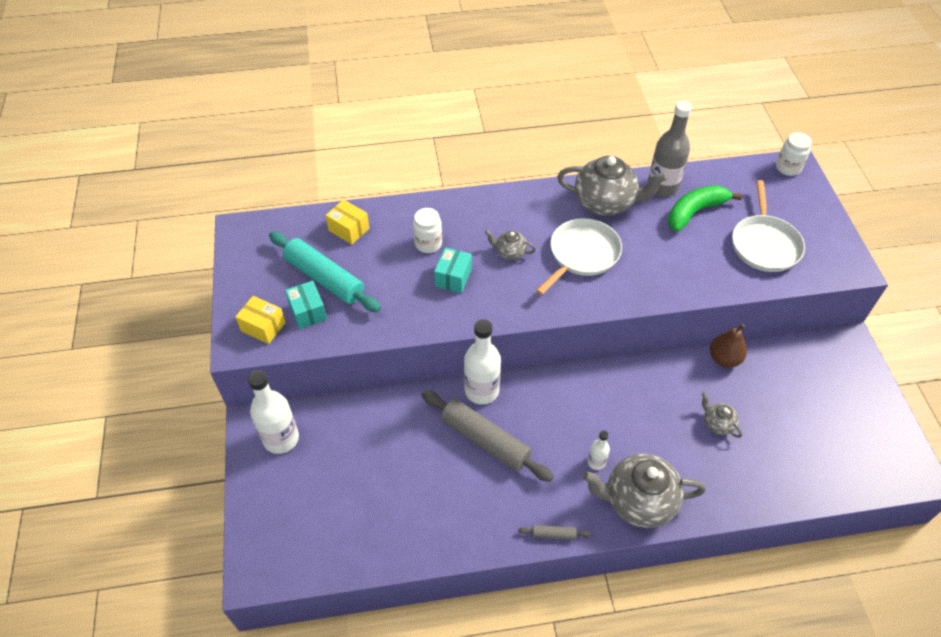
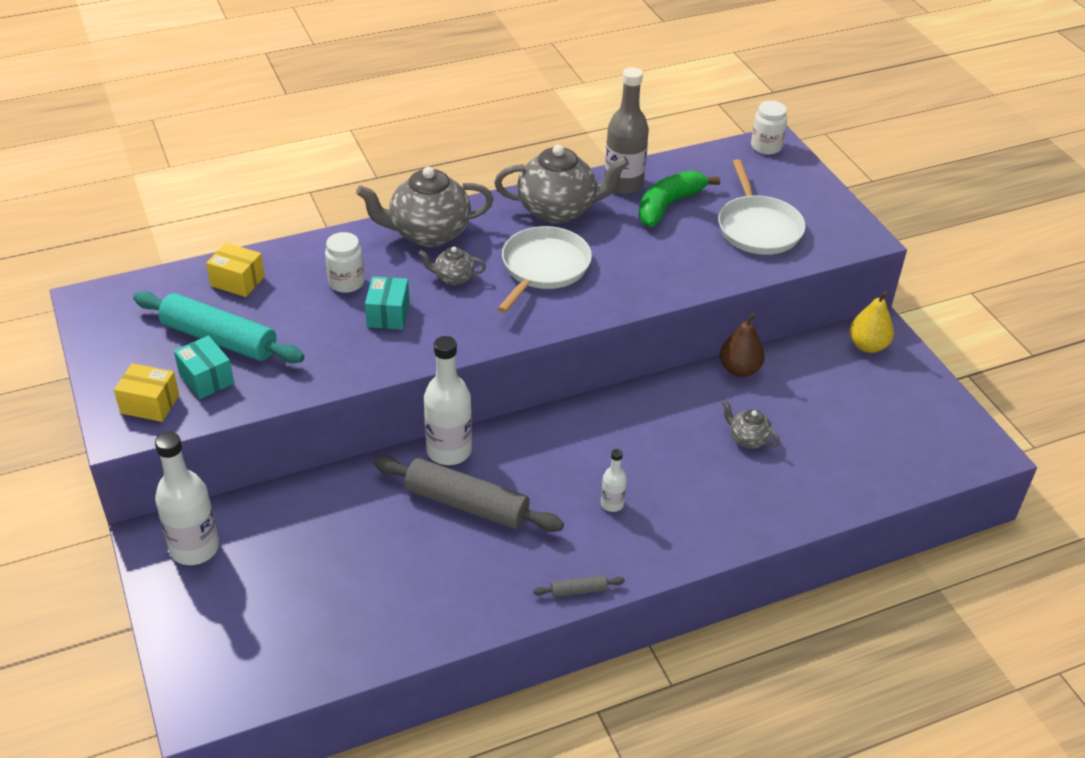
camera: 15 degrees left, 10 degrees down
(638, 501) = (673, 536): grey teapot -> grey teapot (428, 233)
(835, 355) = (867, 346): none -> yellow pear

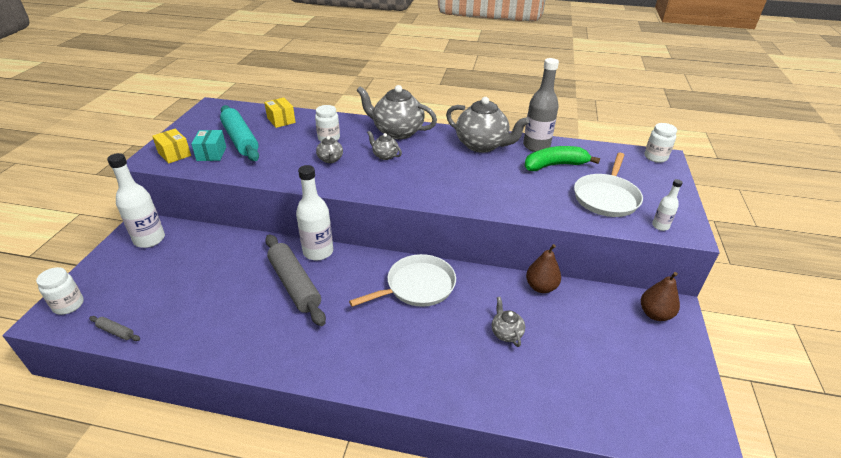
camera: 35 degrees right, 5 degrees down
(203, 679) = (68, 305): none -> white jar
(388, 314) = (330, 159): turquoise box -> grey teapot
(543, 268) = (441, 169): white pan -> white pan (417, 286)
(578, 590) = (298, 371): grey rolling pin -> grey rolling pin (116, 331)
(612, 504) = (375, 328): white bottle -> white bottle (660, 226)
(867, 346) = (655, 314): yellow pear -> brown pear

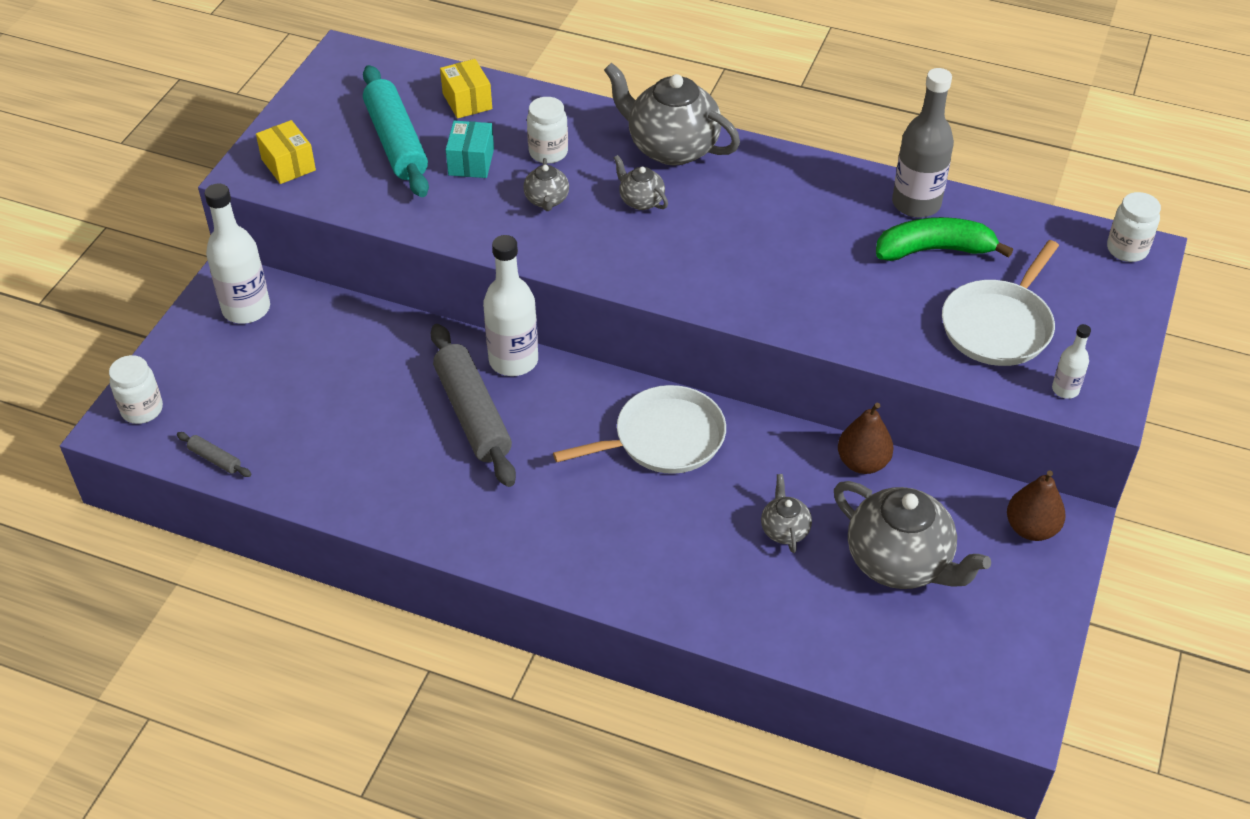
camera: 10 degrees right, 10 degrees up
(211, 154) = (349, 169): turquoise box -> turquoise box (471, 162)
(482, 145) = (818, 193): grey teapot -> grey teapot (900, 562)

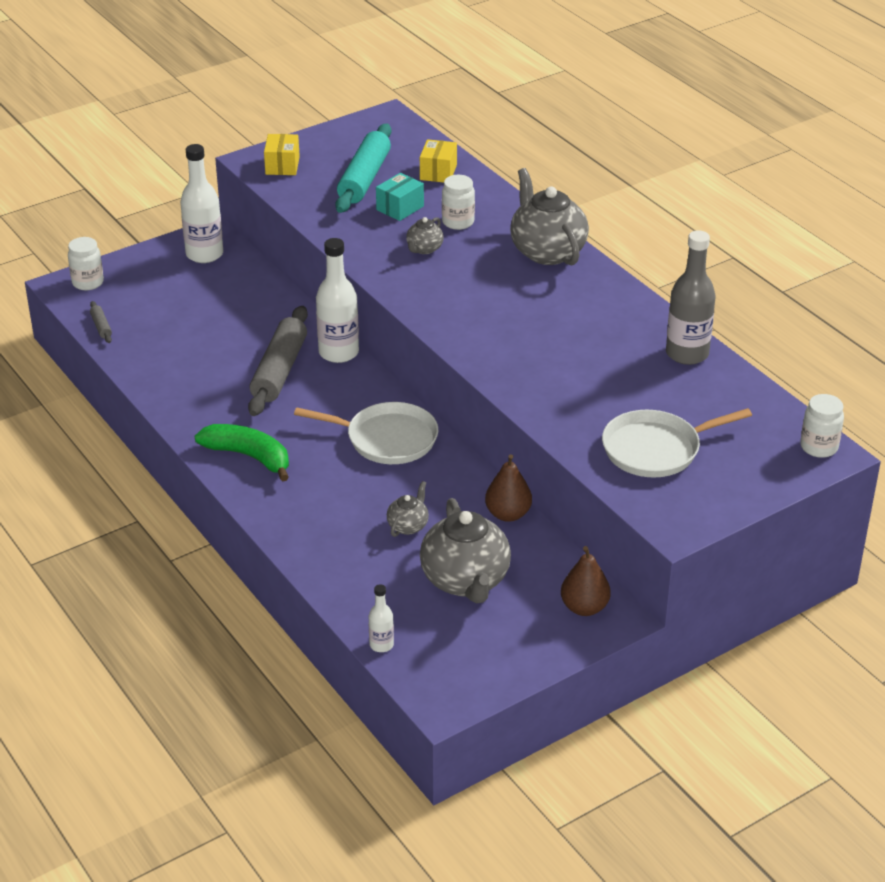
camera: 35 degrees right, 10 degrees down
(641, 201) = (488, 274): grey teapot -> none
(934, 250) = (665, 386): green banana -> green banana (249, 456)
(1065, 389) = (657, 506): white bottle -> white bottle (381, 645)

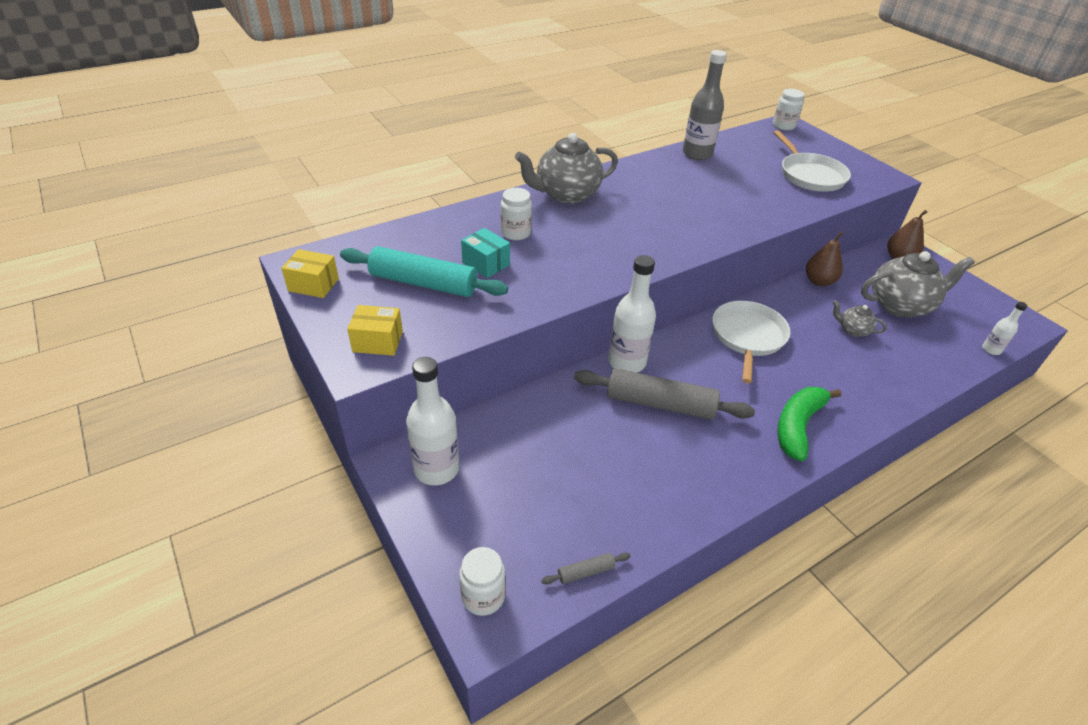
camera: 90 degrees left, 5 degrees up
(424, 249) = (560, 253): grey teapot -> none
(438, 172) = (424, 238): yellow box -> yellow box (313, 285)

